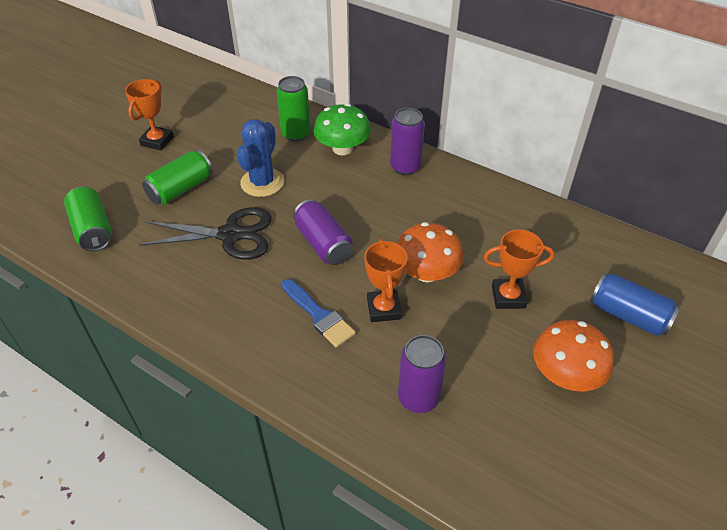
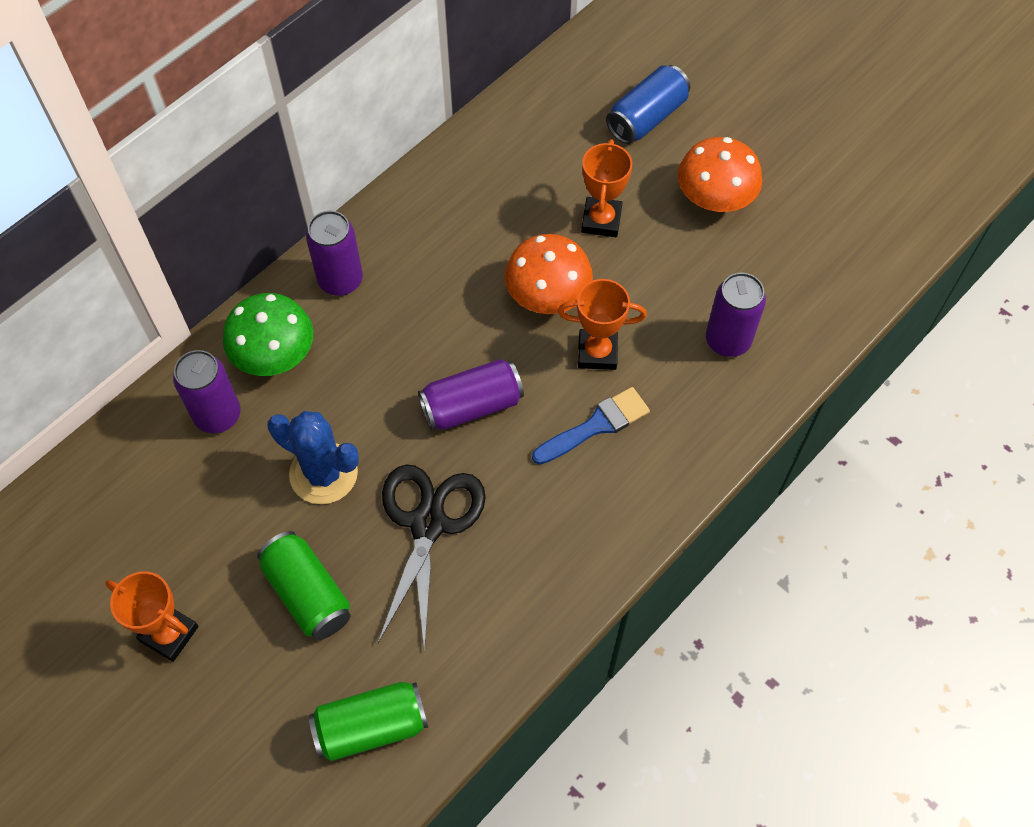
camera: 80 degrees left, 15 degrees up
(296, 134) = (218, 415): green can -> purple can

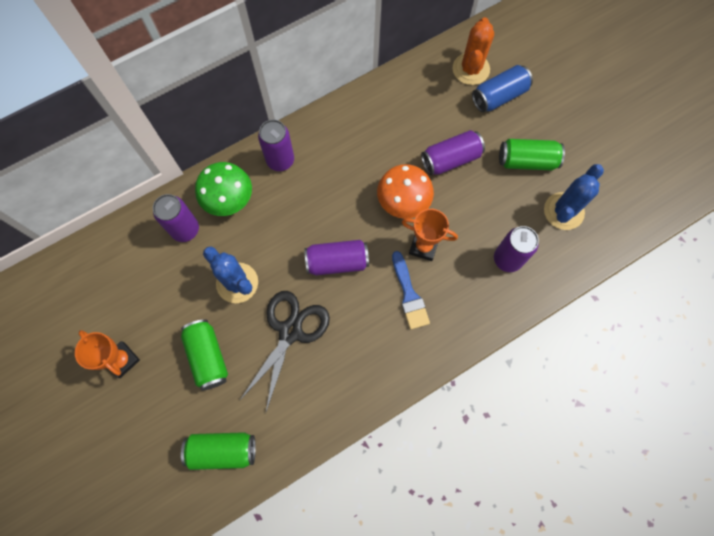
camera: 15 degrees right, 10 degrees up
(594, 89) = (471, 69): none -> orange cactus
(596, 426) = (409, 294): blue brush -> blue brush turned 90 degrees clockwise
(601, 220) = (450, 159): orange trophy -> purple can
(715, 198) = (526, 161): orange mushroom -> green can
(789, 254) = (563, 211): none -> blue cactus

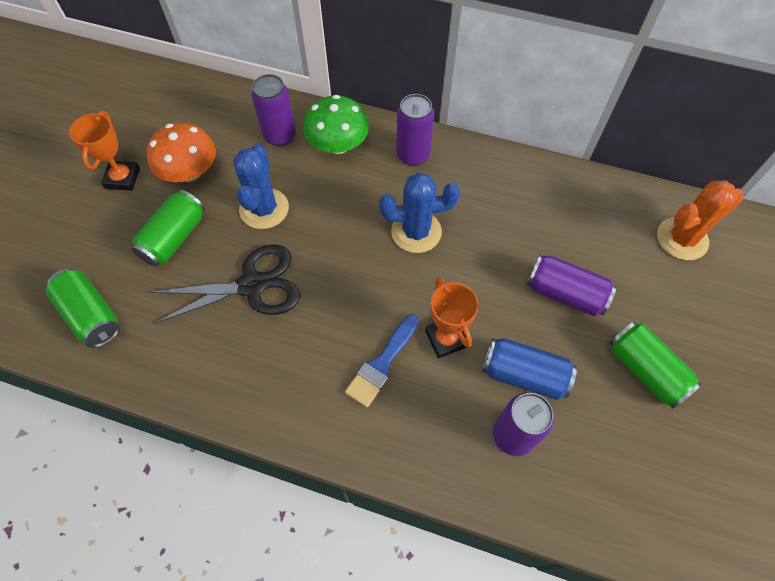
camera: 50 degrees right, 10 degrees down
(337, 262) = (357, 273): purple can -> none
(403, 201) = (476, 284): orange mushroom -> orange mushroom (190, 172)
(499, 96) = (684, 287): blue can -> blue can (524, 374)
(563, 211) = (630, 456): blue cactus -> blue cactus (416, 232)

